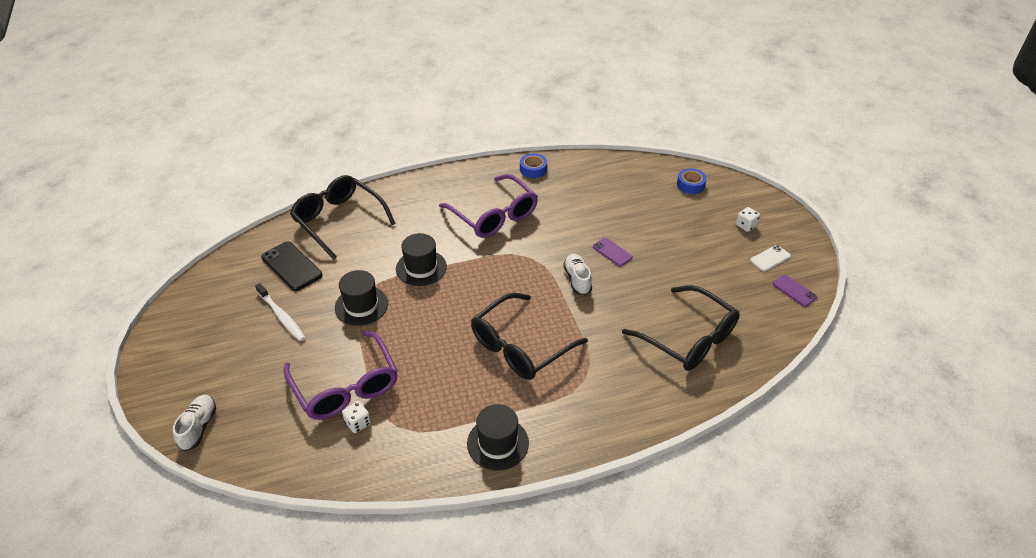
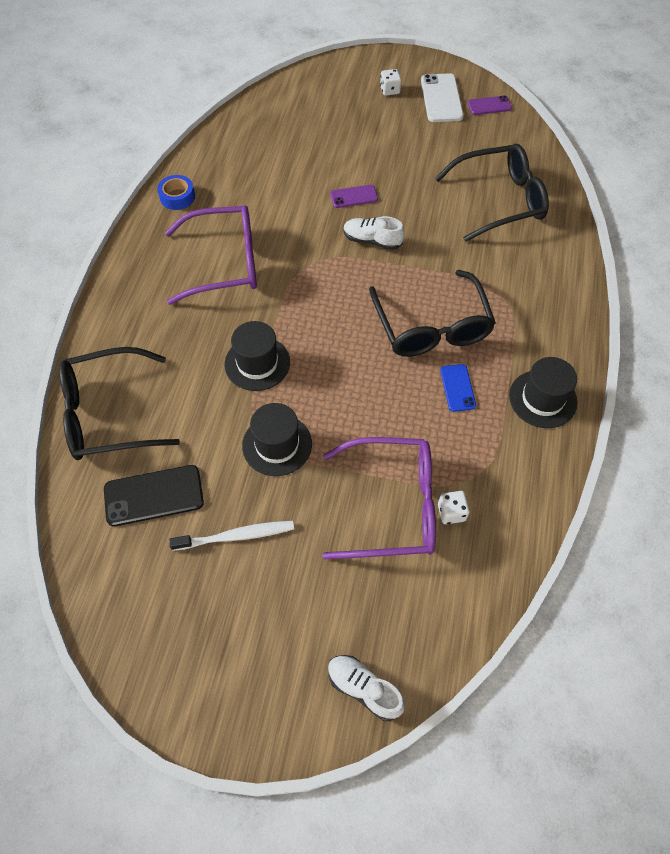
camera: 60 degrees left, 15 degrees up
(472, 384) = (457, 388): none -> blue phone
(690, 185) = (305, 95): blue tape -> none
(770, 258) = (441, 98): white phone -> white phone, size x1.66

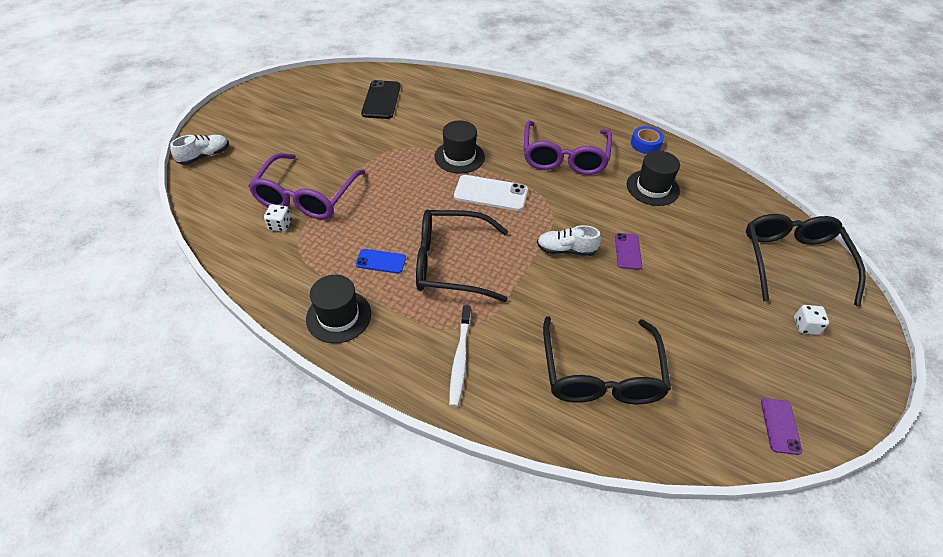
camera: 105 degrees right, 10 degrees down
(109, 414) = (449, 90): black glasses -> black glasses (792, 261)
(236, 536) = (333, 126): white toothbrush -> white toothbrush (460, 359)
(277, 445) = (387, 153): black hat -> black hat (652, 188)
(372, 240) = (566, 250): white shoe -> white shoe turned 120 degrees counterclockwise
(441, 98) = (793, 375): white phone -> white phone (490, 193)

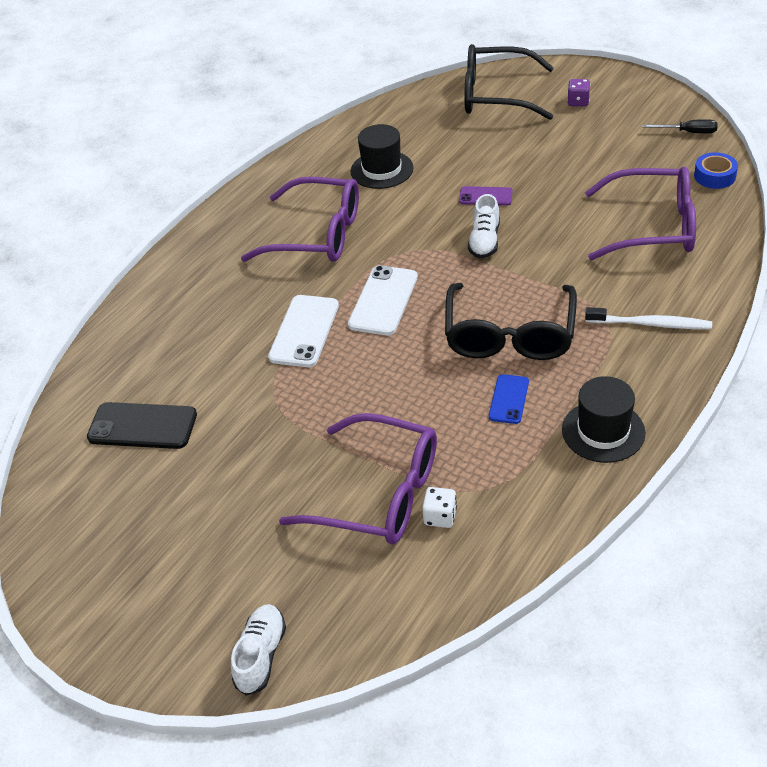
camera: 80 degrees left, 5 degrees down
(204, 156) = (261, 655): white shoe -> white shoe turned 45 degrees clockwise
(459, 157) = (304, 331): black hat -> white phone
(600, 374) = (652, 227): black glasses -> purple glasses
(645, 144) = (300, 167): blue tape -> blue tape (714, 176)
(780, 426) = (688, 132): purple phone -> black screwdriver
(805, 326) = (578, 102): white dice -> purple dice

